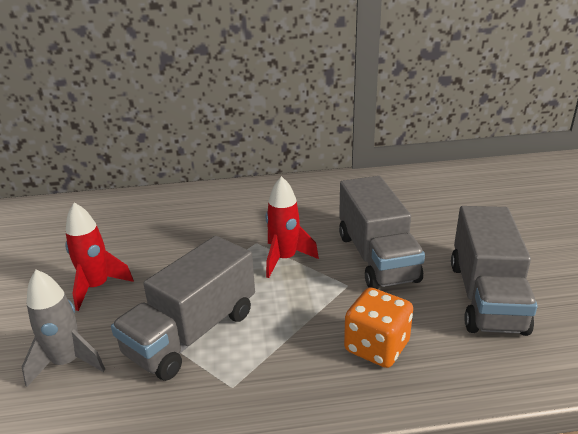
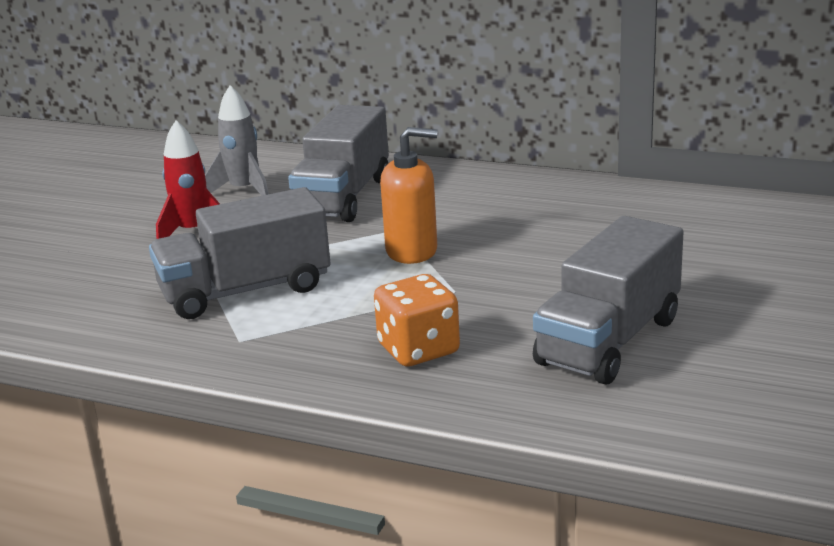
camera: 30 degrees right, 5 degrees down
(67, 362) = (114, 284): grey rocket -> grey rocket (244, 191)
(285, 259) = (412, 251): red rocket -> orange soap dispenser
(376, 257) = (523, 274): grey truck -> grey truck (343, 197)

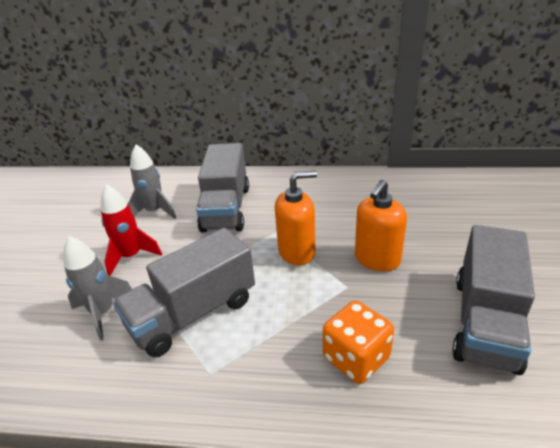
camera: 15 degrees left, 10 degrees up
(138, 278) = (103, 312): none -> grey rocket
(515, 270) = (377, 259): none -> orange soap dispenser

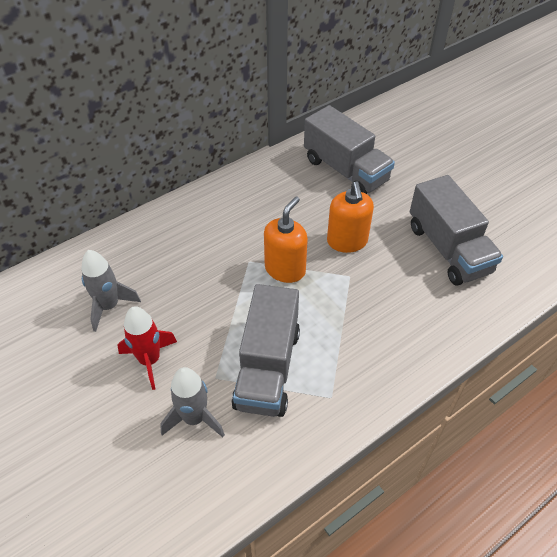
camera: 45 degrees left, 15 degrees up
(226, 208) = (177, 264): grey truck -> grey truck (345, 170)
(356, 358) = (404, 322): orange dice -> none

